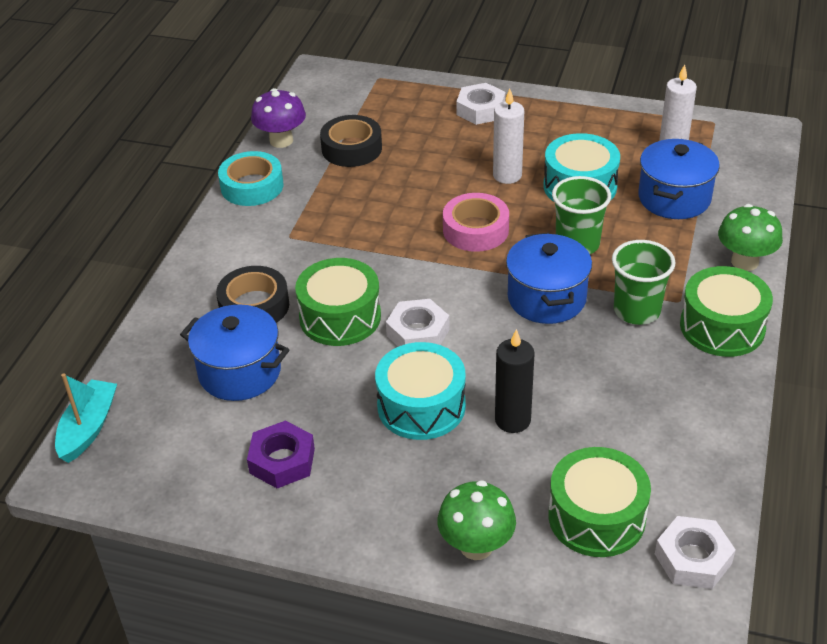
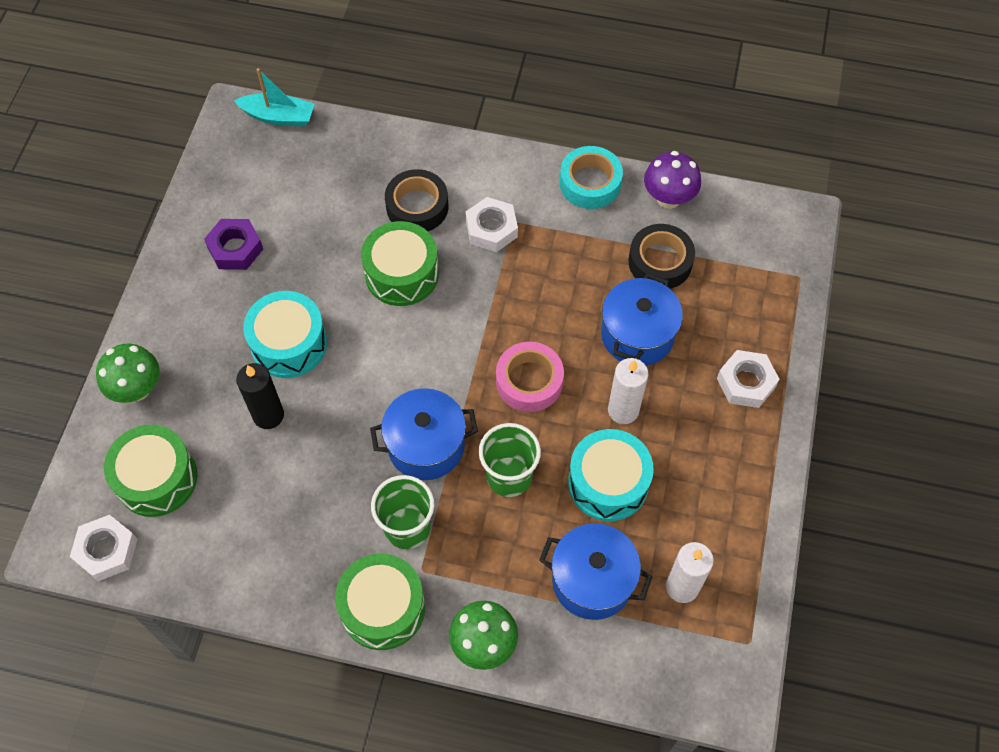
camera: 85 degrees right, 20 degrees up
(240, 372) = (335, 207): blue pot -> blue pot (637, 335)
(418, 332) = (380, 337): white nut -> white nut (491, 229)

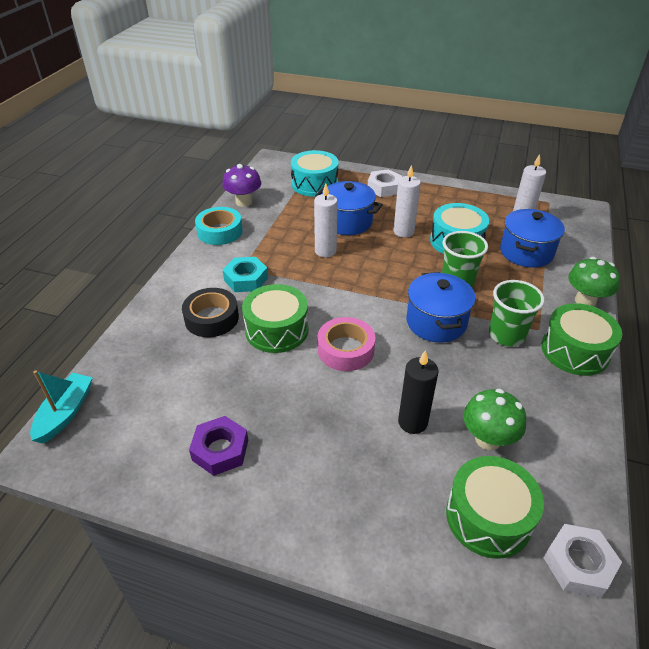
camera: 85 degrees left, 20 degrees down
(137, 389) = (383, 541): green mushroom -> green mushroom (488, 439)
(289, 344) = (338, 406): turquoise drum -> turquoise drum (314, 184)
(491, 229) = (246, 279): white nut -> turquoise nut
(529, 381) = (381, 269): pink tape -> pink tape (345, 350)
(561, 312) = (325, 251): none -> white candle
(660, 262) = (293, 209): black tape -> none

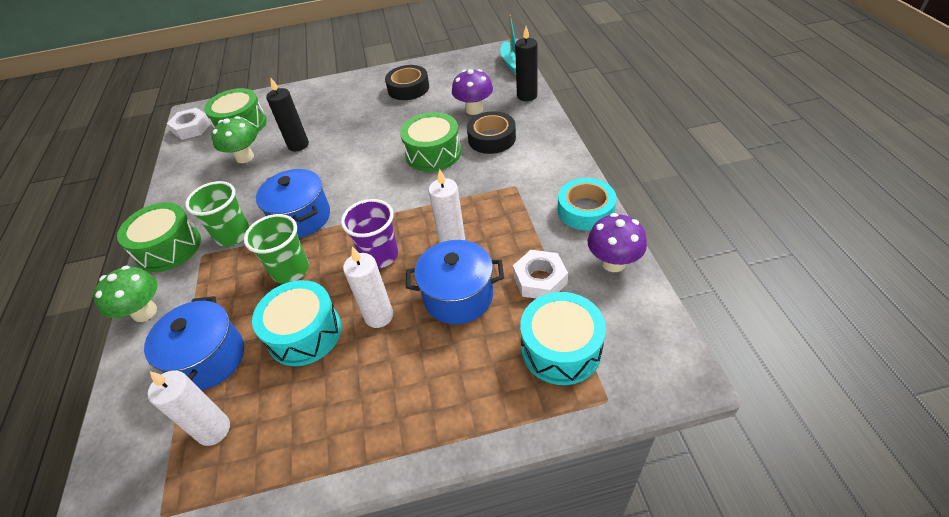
camera: 155 degrees right, 5 degrees up
(120, 352) = (527, 96): none -> black candle
(187, 364) = (474, 109): none -> purple mushroom
(220, 450) = (408, 88): purple nut -> black tape
(246, 279) = (500, 177): turquoise nut -> none
(345, 350) = (368, 164): pink tape -> none
(383, 264) = (380, 256): none -> purple cup
(384, 187) = (453, 399): white nut -> white nut (540, 280)

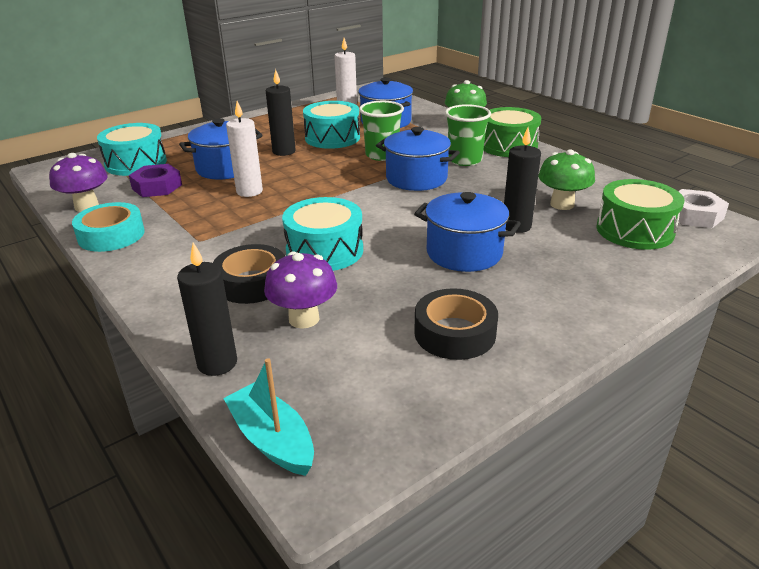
camera: 150 degrees right, 15 degrees down
(353, 131) = (464, 253): none -> blue pot
(379, 316) = (284, 151): white candle -> black candle
(380, 256) = (312, 173): purple cup -> none
(433, 153) = (324, 251): green drum -> turquoise drum
(540, 280) = (157, 187): white nut -> purple nut

